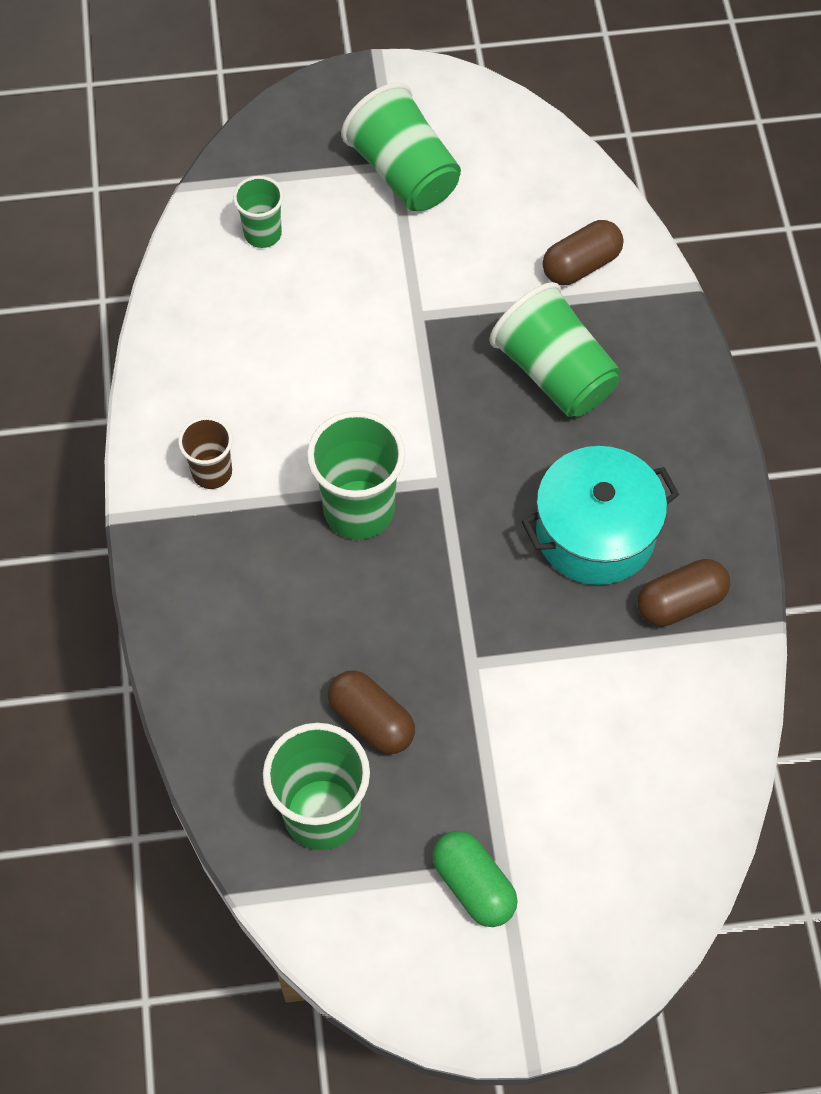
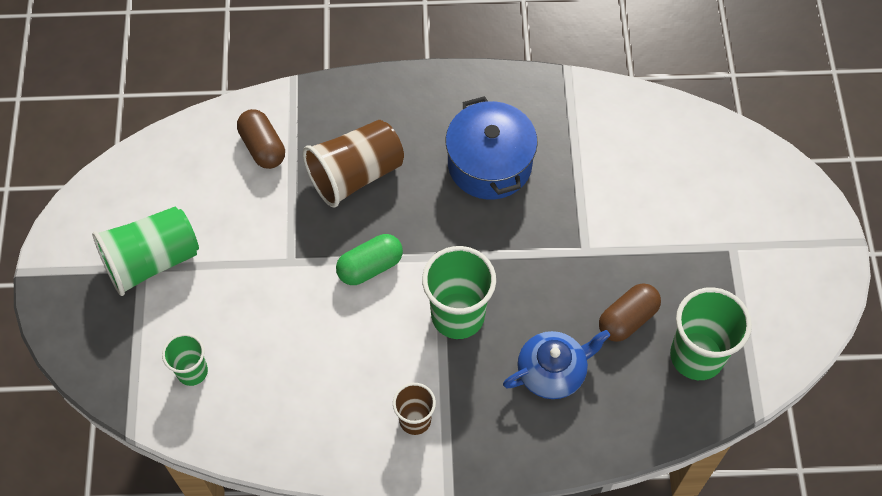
camera: 85 degrees left, 0 degrees up
(287, 628) = (552, 371): none -> blue teapot
(473, 885) = (746, 265): green capsule -> green capsule (370, 267)
(554, 373) = (355, 175): green cup -> brown cup
(595, 533) = (489, 164): turquoise pot -> blue pot
(680, 602) = (546, 120): brown capsule -> none

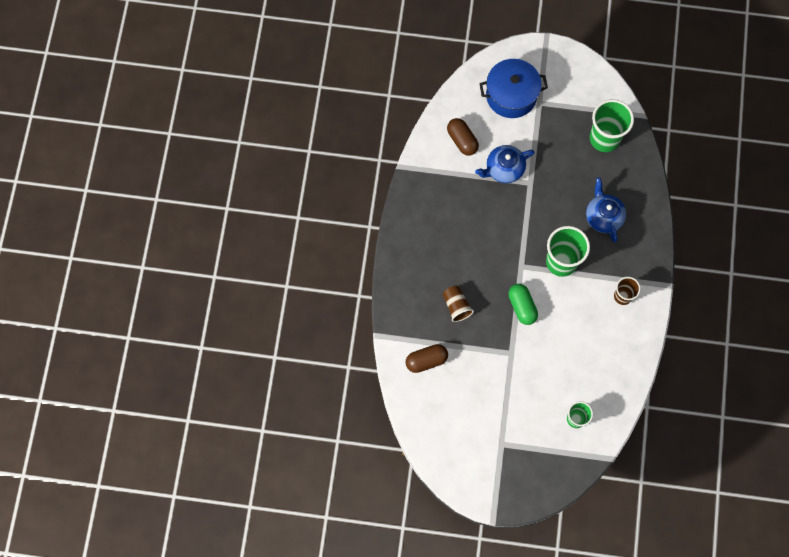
camera: 80 degrees left, 10 degrees up
(152, 261) = (498, 437): green cup -> none
(355, 175) = (456, 306): brown cup -> brown cup, size x0.57
(489, 164) = (462, 225): blue pot -> blue pot (511, 95)
(600, 209) = (504, 169): none -> blue teapot
(627, 319) = (577, 169): brown capsule -> brown capsule (462, 140)

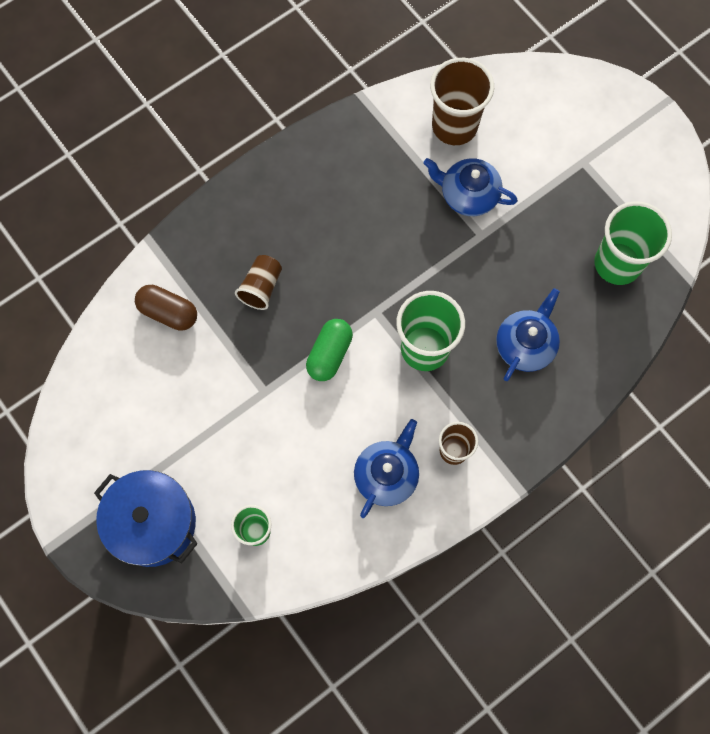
camera: 45 degrees right, 0 degrees up
(462, 140) = (454, 126): brown capsule -> brown cup
(511, 95) = (559, 127): blue pot -> blue pot (153, 523)
(605, 336) = (386, 475): none -> blue teapot

